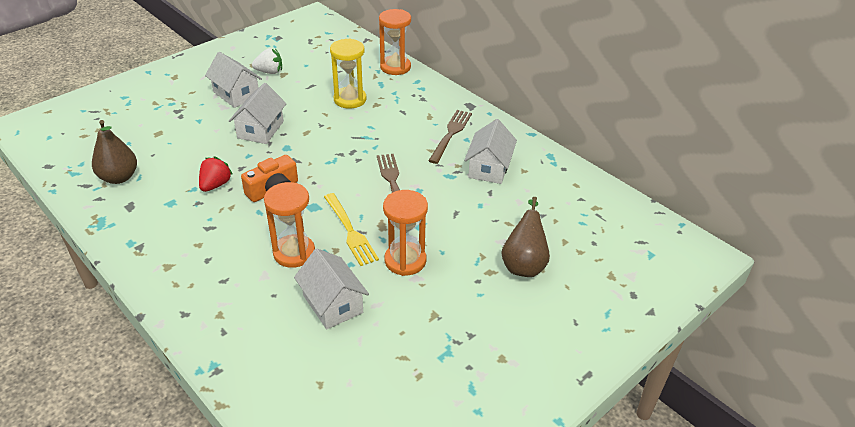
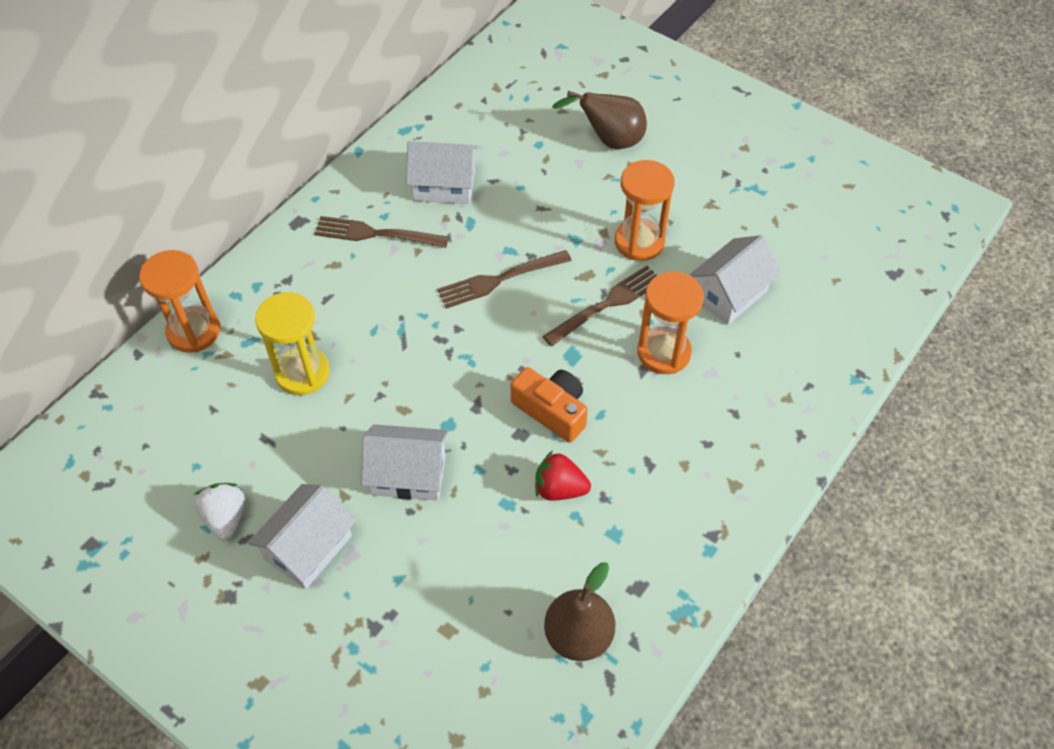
camera: 100 degrees left, 15 degrees up
(350, 231) = (607, 304): yellow fork -> brown fork

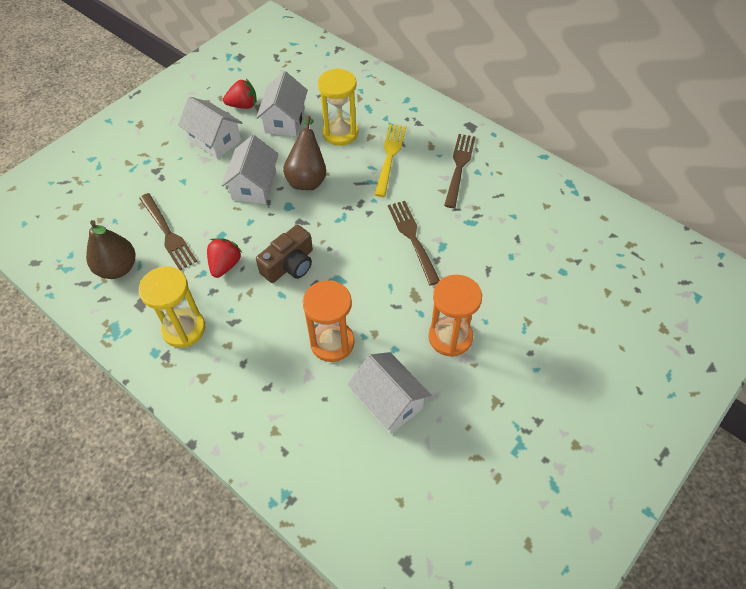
camera: 95 degrees right, 0 degrees up
(194, 331) = (378, 83): orange hourglass -> none
(226, 518) = (243, 105): white strawberry -> red strawberry
(354, 310) = (390, 157): none -> yellow fork
(444, 186) = (509, 207): white house -> white house (285, 120)
(552, 410) = (289, 264): orange camera -> brown camera
(607, 304) = (384, 307): brown fork -> brown fork (168, 233)
(609, 141) = (572, 325): brown pear -> brown pear (307, 178)
(669, 521) = (183, 329): none -> yellow hourglass

